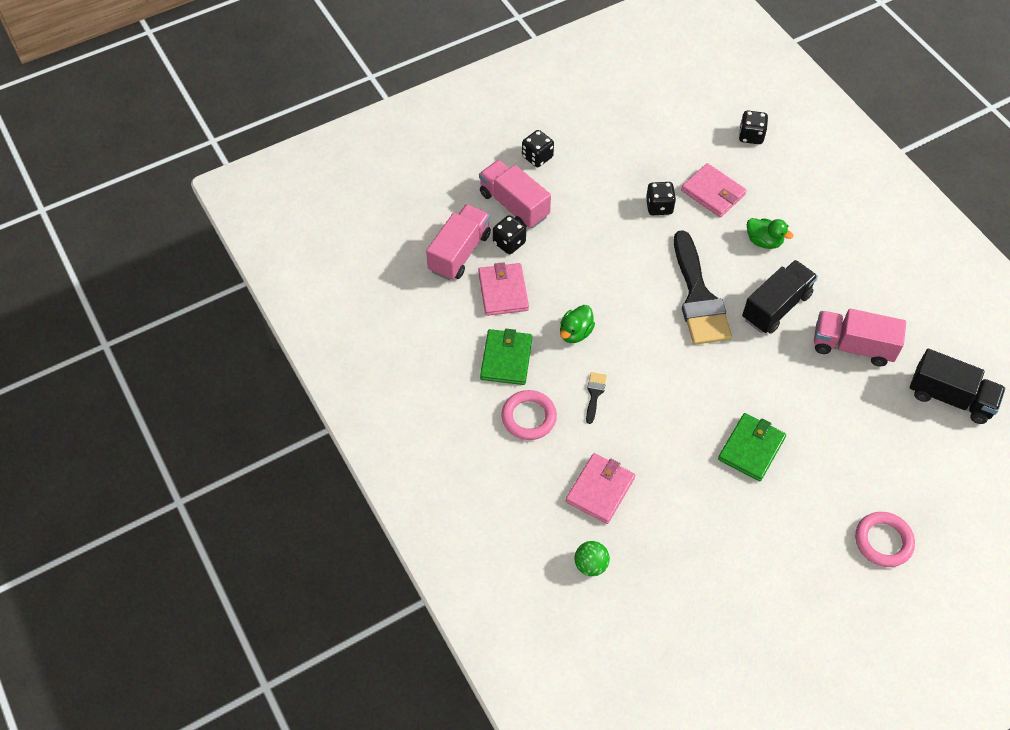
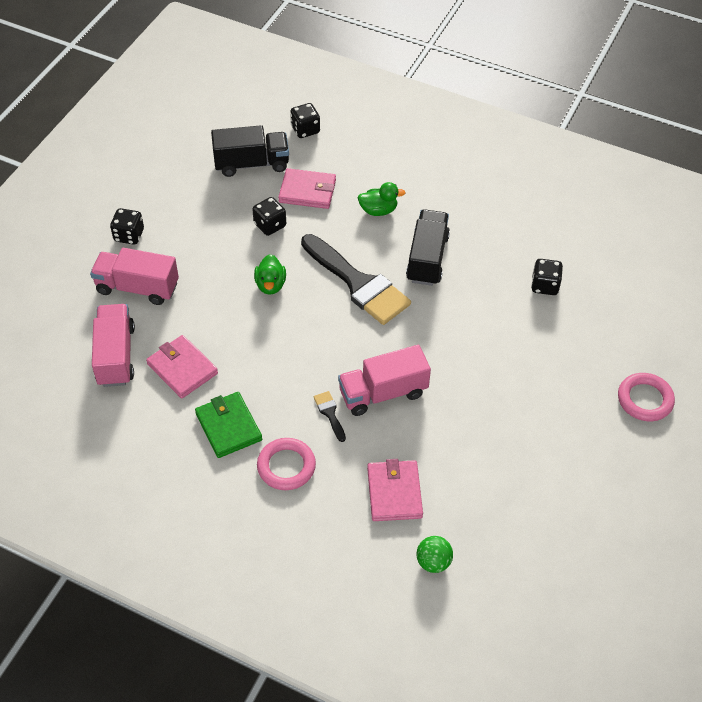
camera: 35 degrees left, 5 degrees down
(509, 243) = (157, 323): black dice -> black dice (544, 286)
(575, 333) = (274, 370): green duck -> green duck (270, 285)
(751, 449) = (492, 385): green wallet -> none
(852, 346) = (509, 259): pink truck -> pink truck (383, 393)
(950, 397) = (610, 259): black truck -> black truck (251, 164)

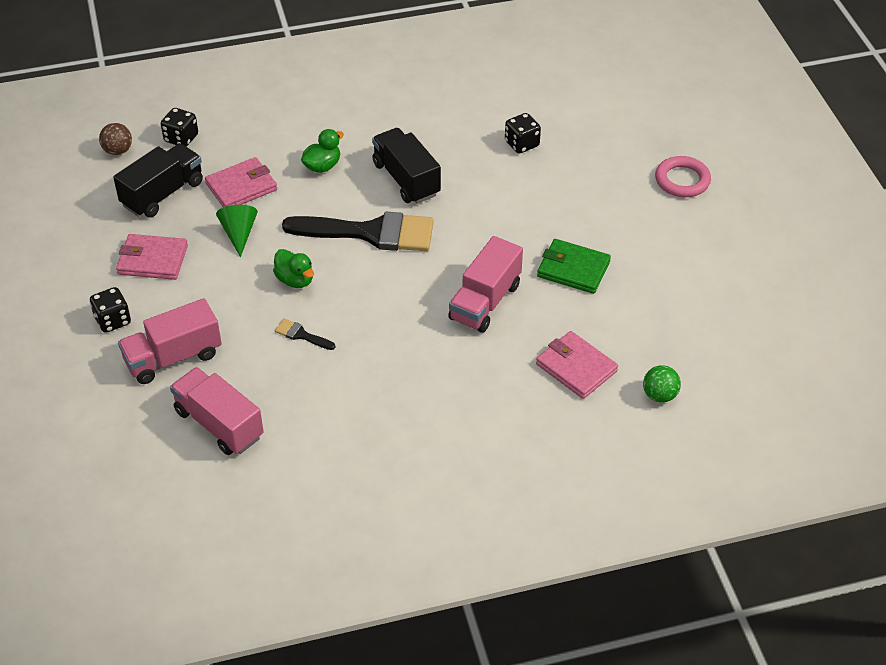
camera: 40 degrees left, 5 degrees down
(182, 369) = (293, 394): pink wallet -> pink wallet (153, 260)
(228, 427) = (387, 411): green wallet -> green wallet (573, 269)
(256, 114) = (118, 151): none -> brown ball
(270, 225) = (239, 233): black dice -> green cone
(286, 466) = (470, 407): pink ring -> none
(330, 413) = (460, 345): black brush -> black brush (301, 335)

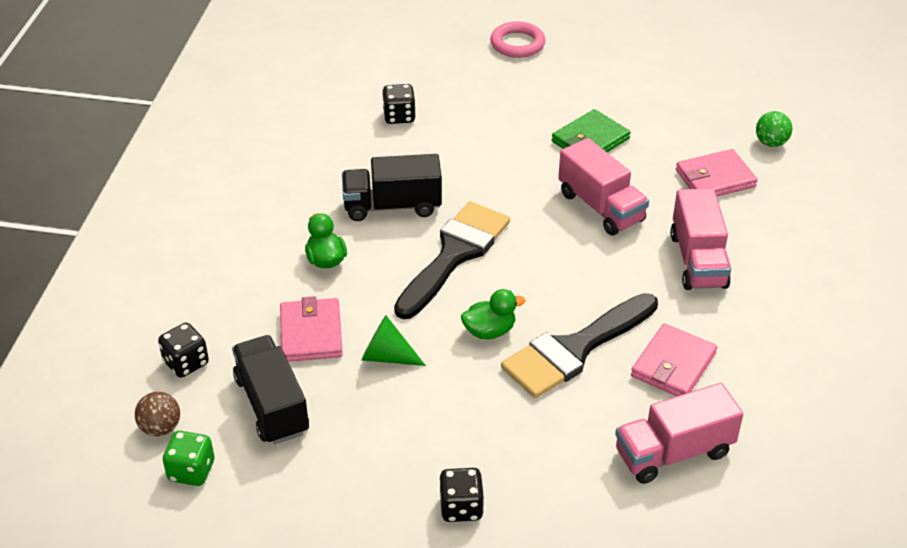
camera: 65 degrees left, 5 degrees down
(88, 179) = (191, 471): none -> green dice
(153, 260) = (381, 444): pink wallet -> pink wallet (673, 365)
(173, 358) = (552, 466): pink truck -> pink truck (698, 260)
(301, 335) = (575, 349): black brush -> black brush, size x2.49

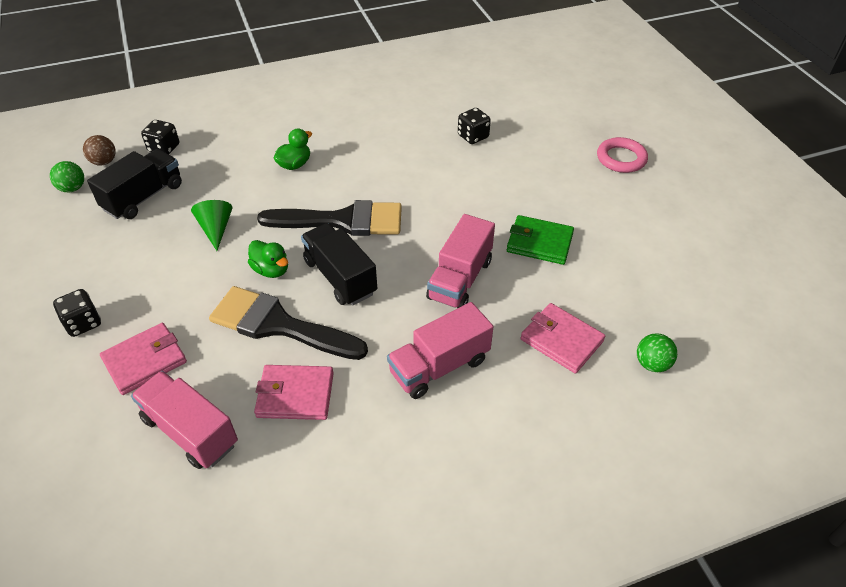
camera: 60 degrees right, 5 degrees up
(191, 471) = (72, 188): green dice -> green ball
(311, 333) = (219, 187): pink wallet -> pink wallet (145, 361)
(392, 206) = (372, 171): black truck -> black truck (340, 277)

